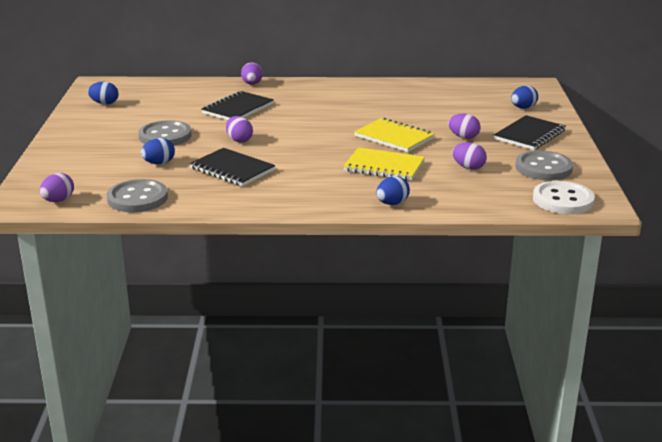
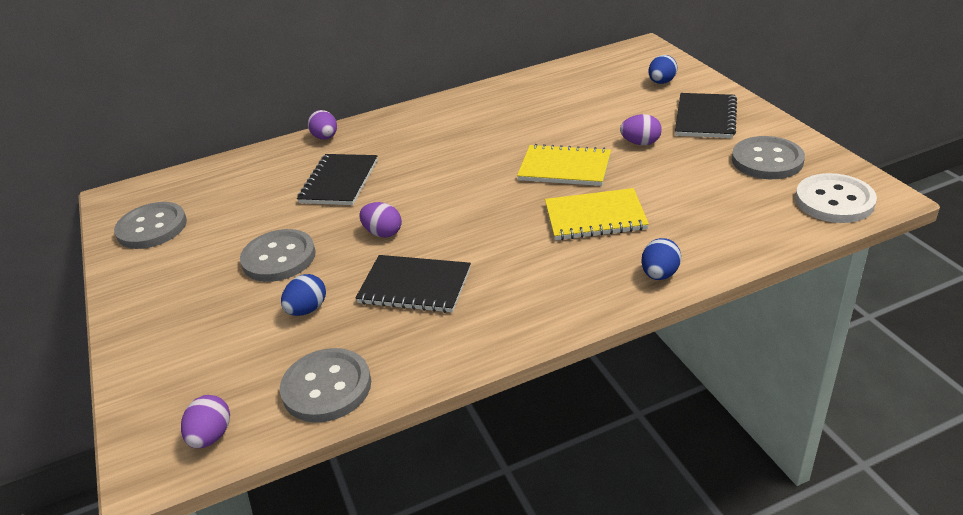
camera: 20 degrees left, 10 degrees up
(104, 103) = (152, 228): blue egg -> grey button
(468, 167) = (689, 187): purple egg -> none

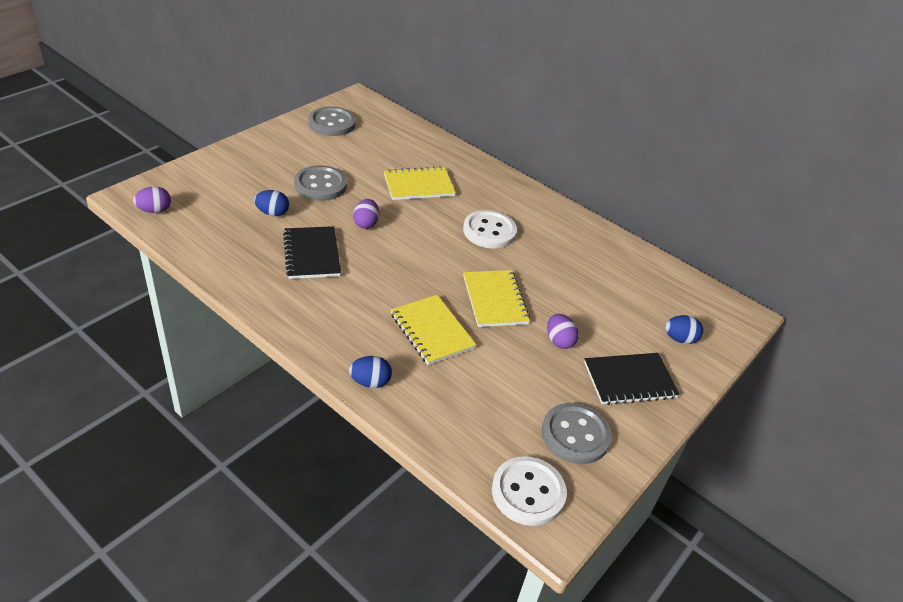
camera: 55 degrees right, 5 degrees up
(325, 137) = (472, 162): purple egg -> none
(327, 387) = (203, 242): grey button -> none
(339, 182) = (418, 185): black notebook -> yellow notebook
(453, 150) = (489, 231): none -> white button

